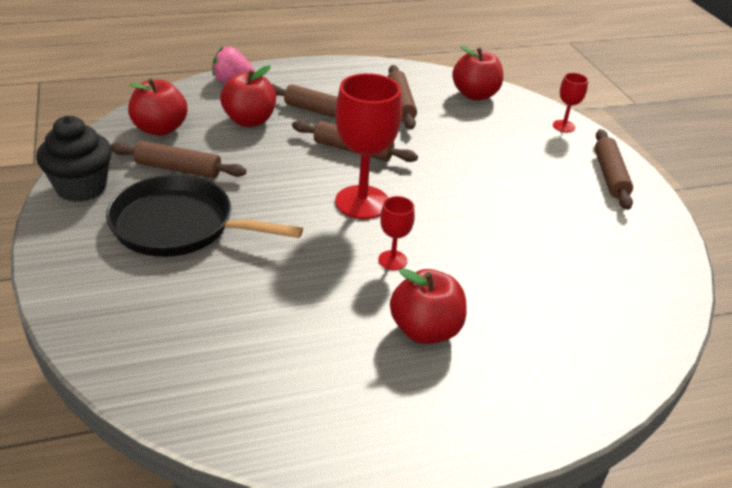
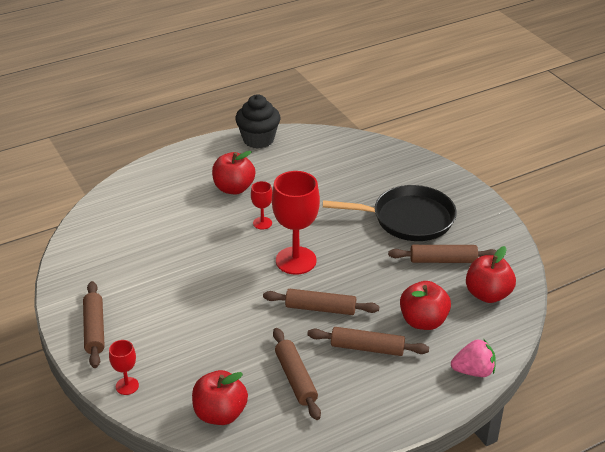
camera: 170 degrees right, 0 degrees up
(81, 188) = (493, 231): black cupcake -> black cupcake (258, 139)

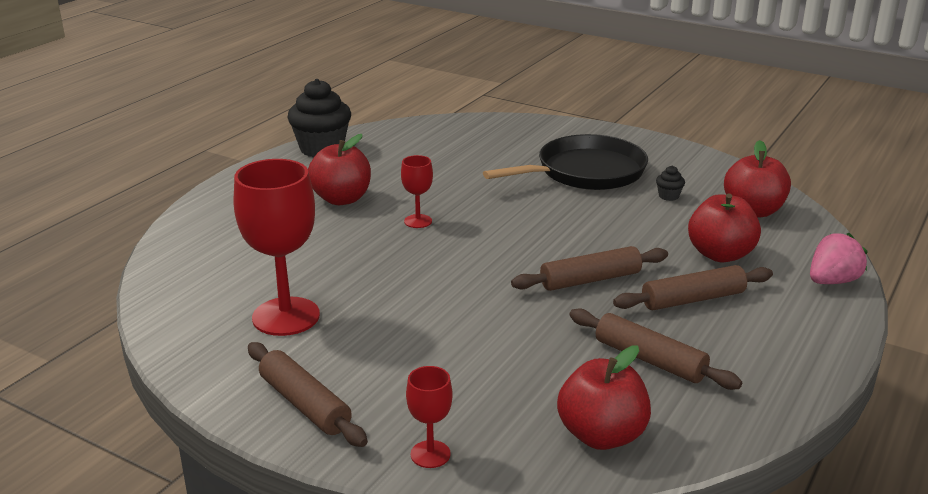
camera: 30 degrees left, 10 degrees down
(296, 260) = (503, 244): red goblet -> red goblet (286, 316)
(443, 260) = (668, 196): brown rolling pin -> black cupcake

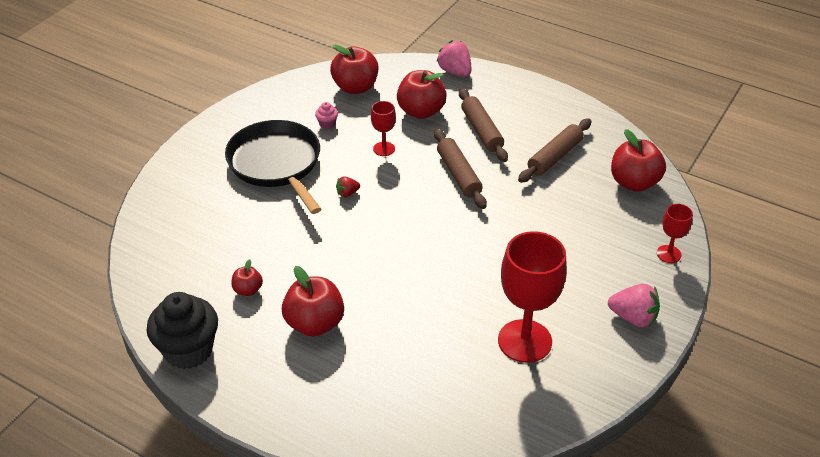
camera: 90 degrees left, 15 degrees up
(304, 404) = (633, 318): brown rolling pin -> pink strawberry
(392, 168) = (248, 290): none -> red apple
(418, 221) = (363, 268): red goblet -> red goblet (384, 149)
(541, 210) = (347, 193): none -> red strawberry
(668, 196) = (327, 124): black cupcake -> pink cupcake

